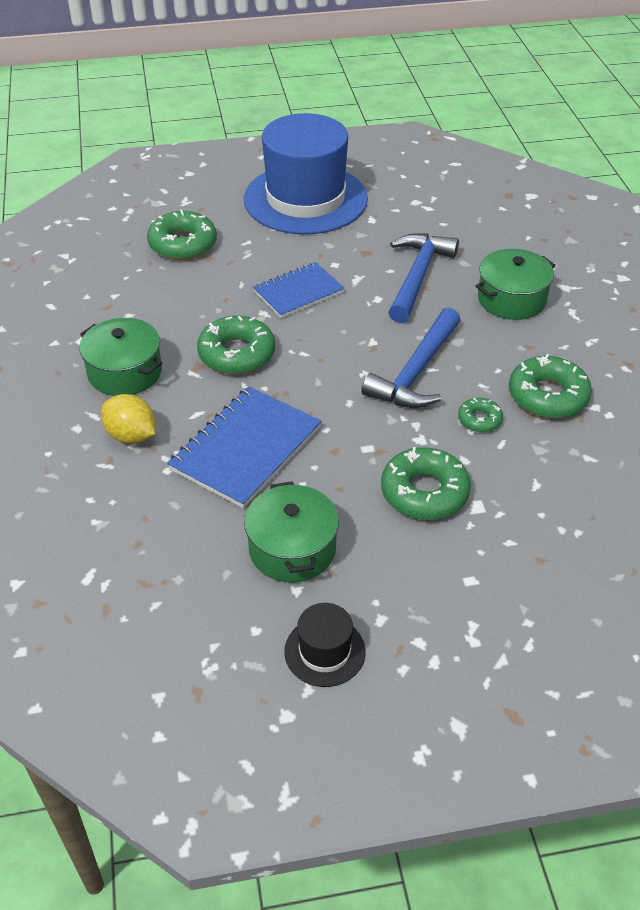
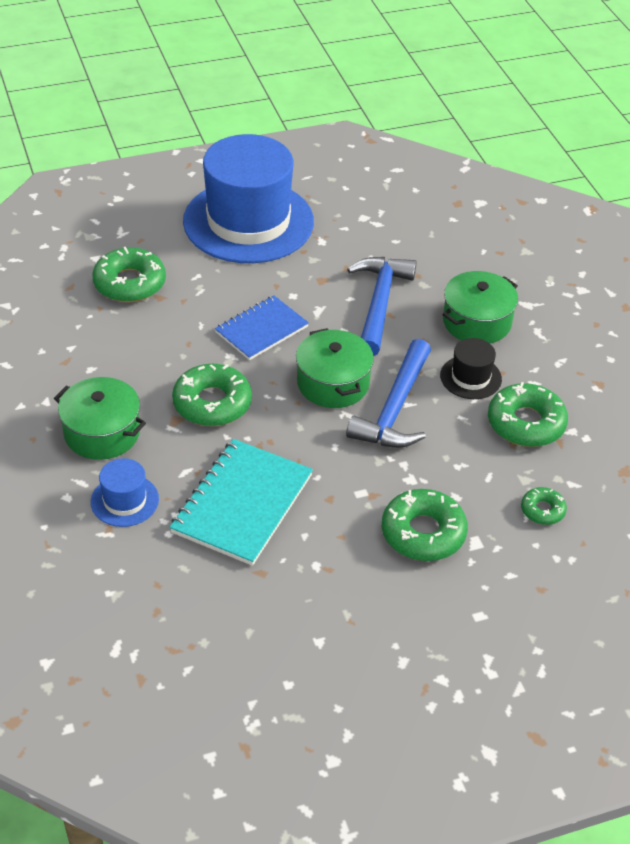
camera: 10 degrees left, 0 degrees up
(131, 436) = (124, 500): yellow lemon -> blue hat
(246, 448) = (242, 504): blue notebook -> turquoise notebook
(292, 549) = (307, 601): green pot -> green pot (333, 383)
(324, 651) = (356, 697): black hat -> black hat (470, 377)
(479, 419) = (464, 454): green donut -> green donut (542, 510)

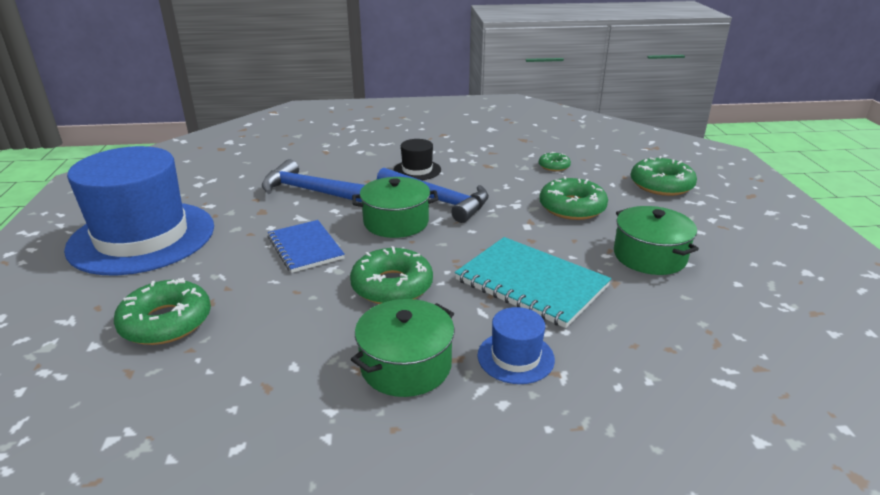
camera: 75 degrees left, 15 degrees down
(476, 322) = (360, 160): green pot -> green pot (649, 256)
(526, 423) = (471, 159): green donut -> green donut (661, 185)

